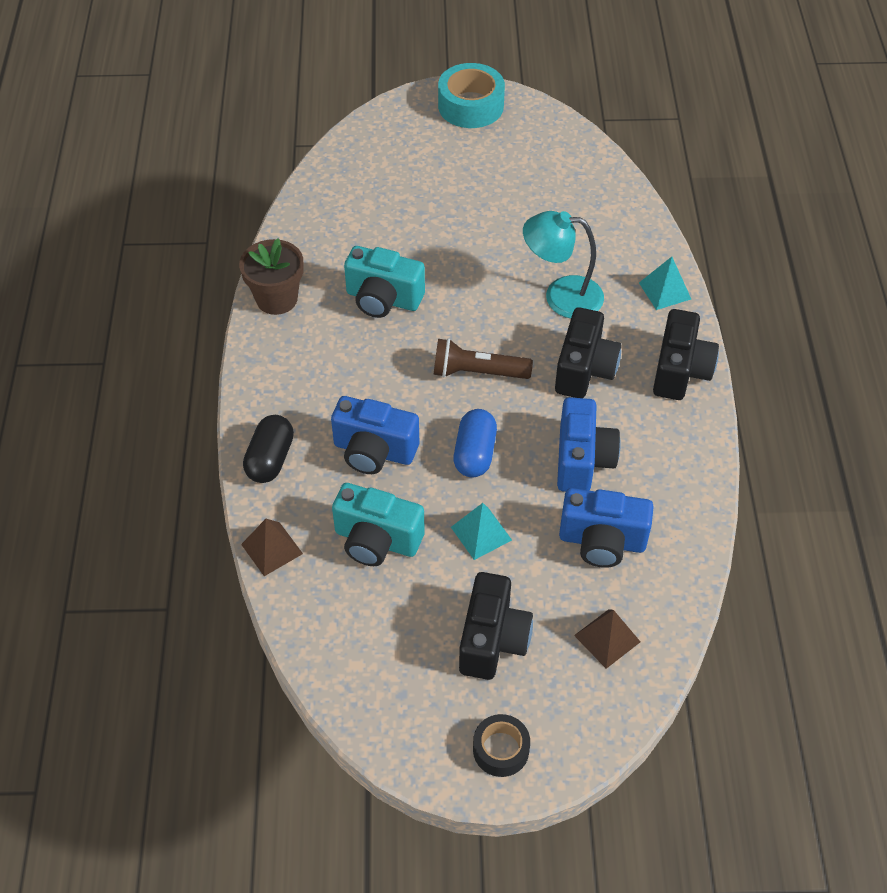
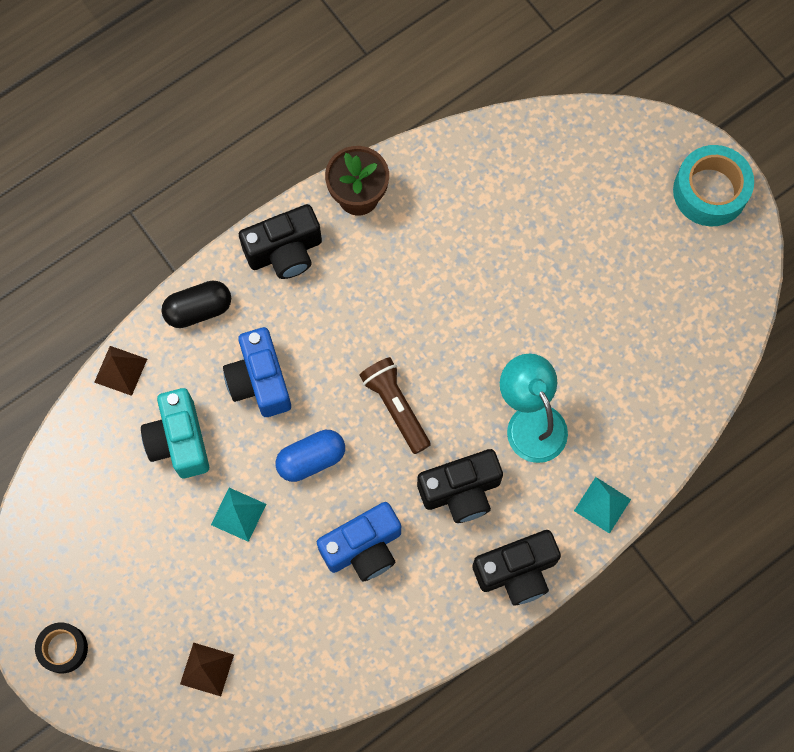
camera: 55 degrees right, 20 degrees up
(383, 299) = (419, 279): turquoise camera -> none
(492, 640) = (149, 584): black camera -> black camera (285, 252)
(602, 541) = (294, 612): blue camera -> none

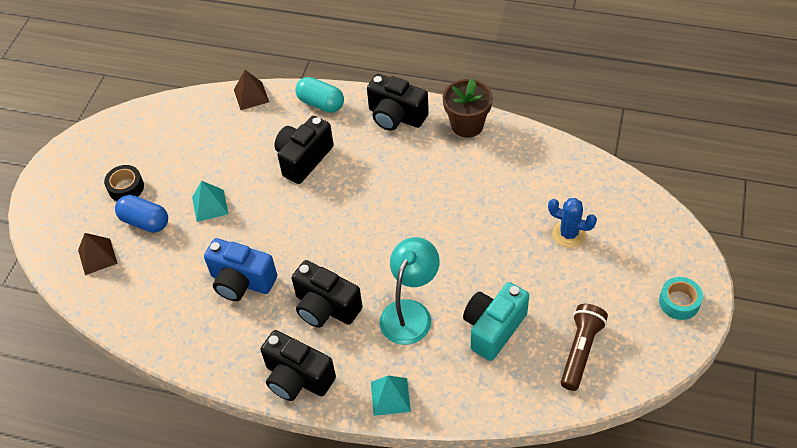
camera: 55 degrees right, 20 degrees down
(63, 648) = (59, 182): black tape -> black tape (126, 187)
(179, 441) = (232, 148): turquoise camera -> turquoise camera (493, 328)
(198, 309) = (321, 103): black capsule -> turquoise capsule
(260, 381) = (303, 159): blue camera -> black camera
(311, 459) = (276, 216): blue capsule -> blue capsule (145, 222)
(396, 407) = (350, 234): brown flashlight -> brown flashlight (580, 351)
(565, 217) = (568, 234): none -> blue cactus
(710, 191) = (679, 302): turquoise tape -> turquoise tape, size x0.60

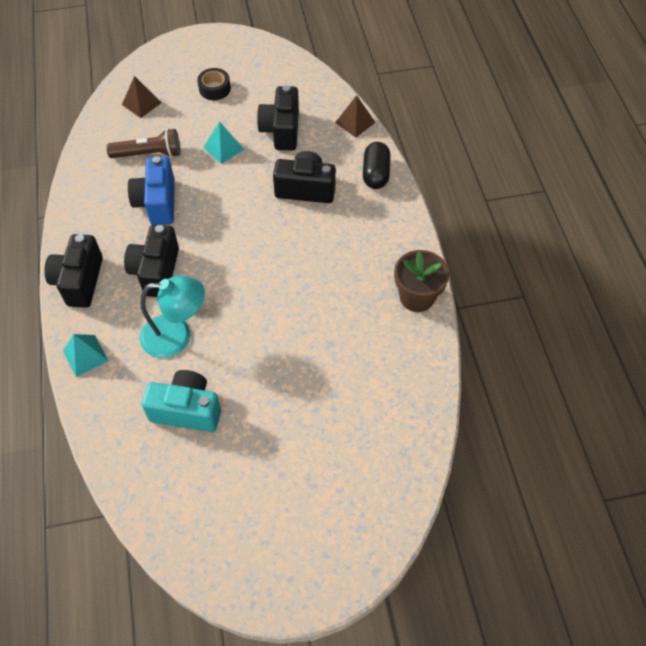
camera: 60 degrees right, 5 degrees up
(145, 222) = (187, 115): blue capsule -> none
(321, 103) = (375, 174): turquoise capsule -> black capsule
(396, 116) = (394, 236): black camera -> black camera (281, 130)
(568, 234) = (327, 436): blue cactus -> none
(580, 351) = (191, 496): brown flashlight -> brown flashlight (149, 154)
(679, 302) = (289, 574): turquoise tape -> none

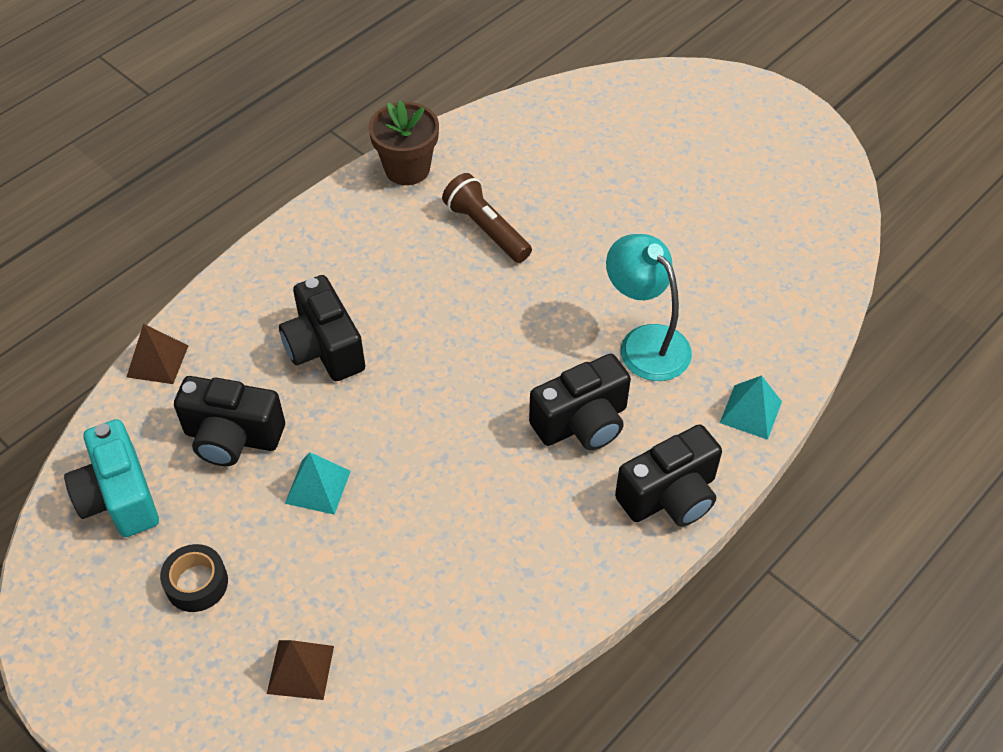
camera: 125 degrees left, 5 degrees down
(149, 154) = (399, 576): brown flashlight -> brown flashlight (486, 229)
(157, 203) = (478, 499): blue camera -> none
(187, 410) = (715, 277): turquoise camera -> turquoise camera (119, 497)
(281, 130) = (232, 437): black camera -> black camera turned 45 degrees clockwise
(375, 174) = (243, 291): black capsule -> none

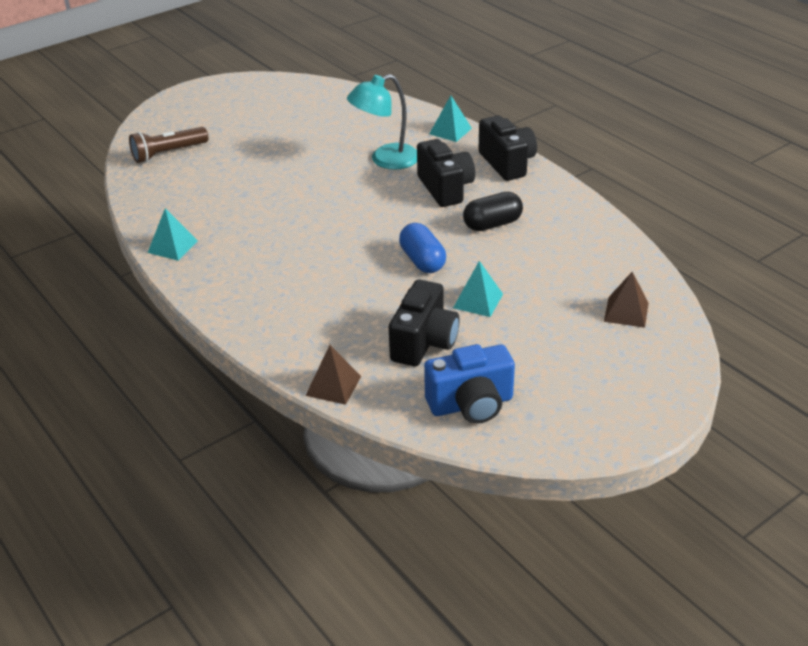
camera: 80 degrees left, 15 degrees down
(119, 497) = (471, 404): turquoise camera -> blue camera
(197, 583) = (555, 360): black tape -> none
(324, 348) = (348, 294): black camera -> none
(401, 416) = (422, 261): none -> blue capsule
(407, 169) = (173, 246): brown flower pot -> turquoise pyramid
(486, 229) = (257, 213): brown flashlight -> brown flashlight (168, 153)
(497, 489) = (492, 224): none -> black capsule

